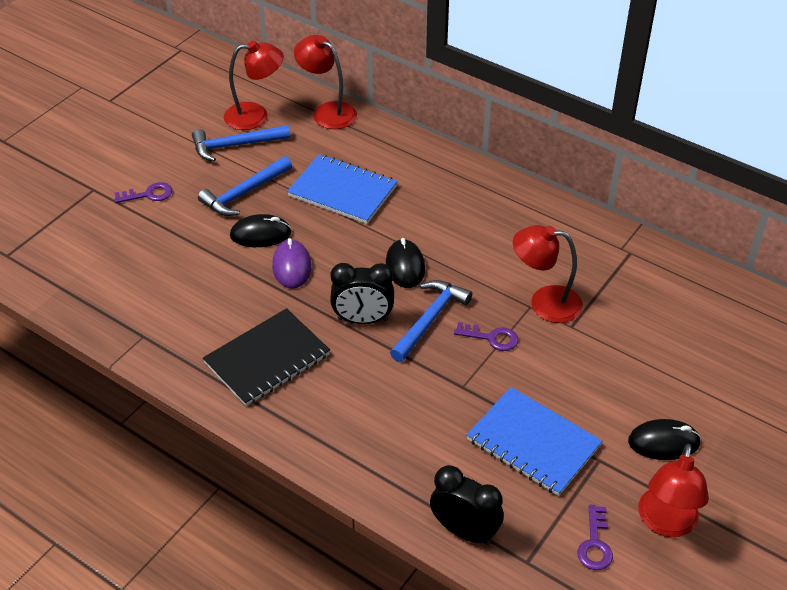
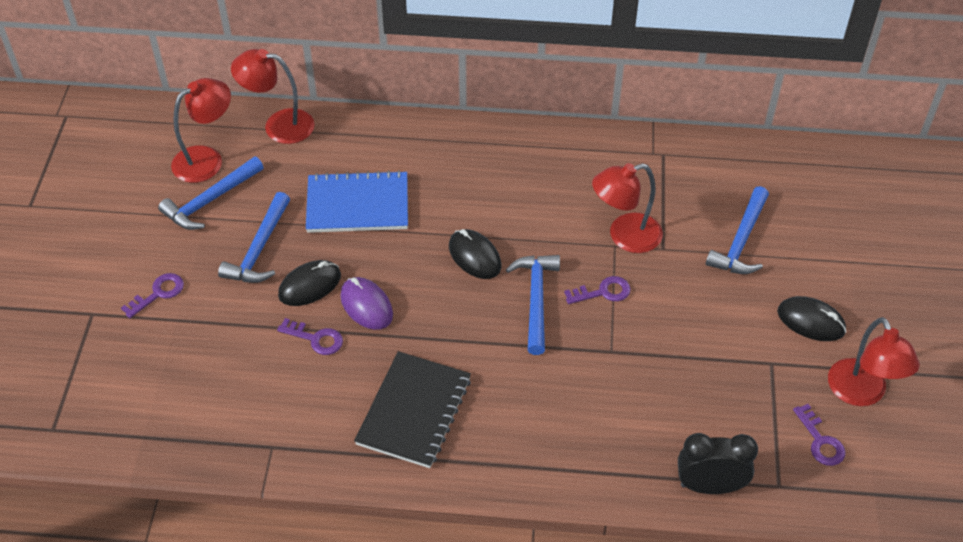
camera: 30 degrees left, 5 degrees up
(235, 274) = (315, 339): none -> purple key
(363, 319) = (474, 328): black clock -> none
(533, 443) = (708, 375): blue notebook -> none
(648, 349) = (741, 241): none -> blue hammer
(663, 442) = (811, 321): black mouse -> black mouse turned 60 degrees clockwise

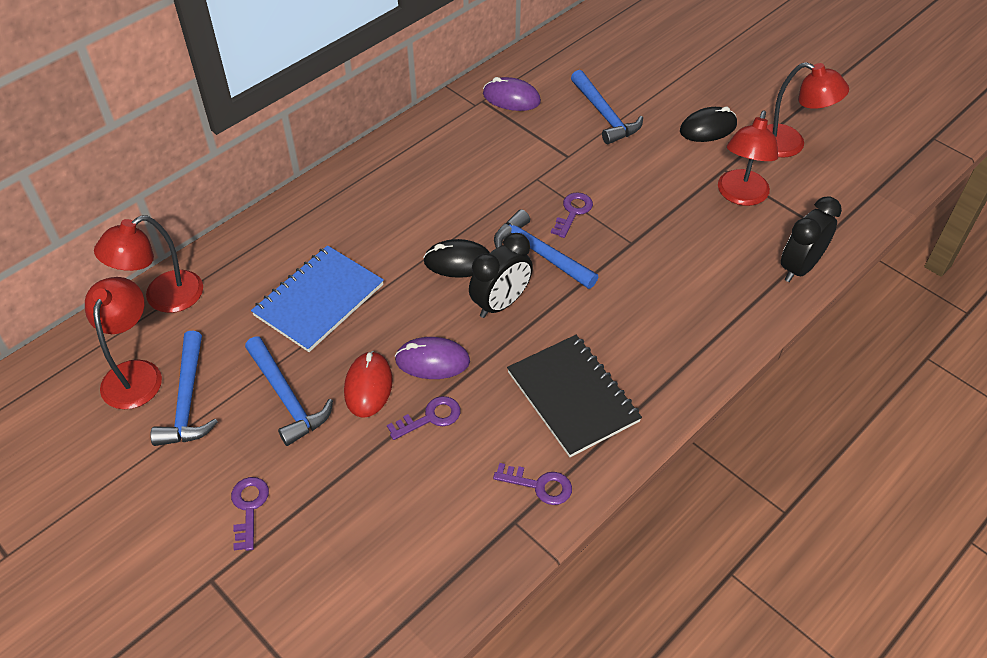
camera: 50 degrees left, 0 degrees up
(310, 285) = (368, 386): black mouse -> red mouse
(460, 309) = (500, 303): none -> black clock
(625, 236) = (534, 168): red lamp -> red lamp (740, 196)
(688, 170) = (511, 98): none -> purple mouse
(820, 441) = (810, 188): purple key -> purple key (539, 485)

